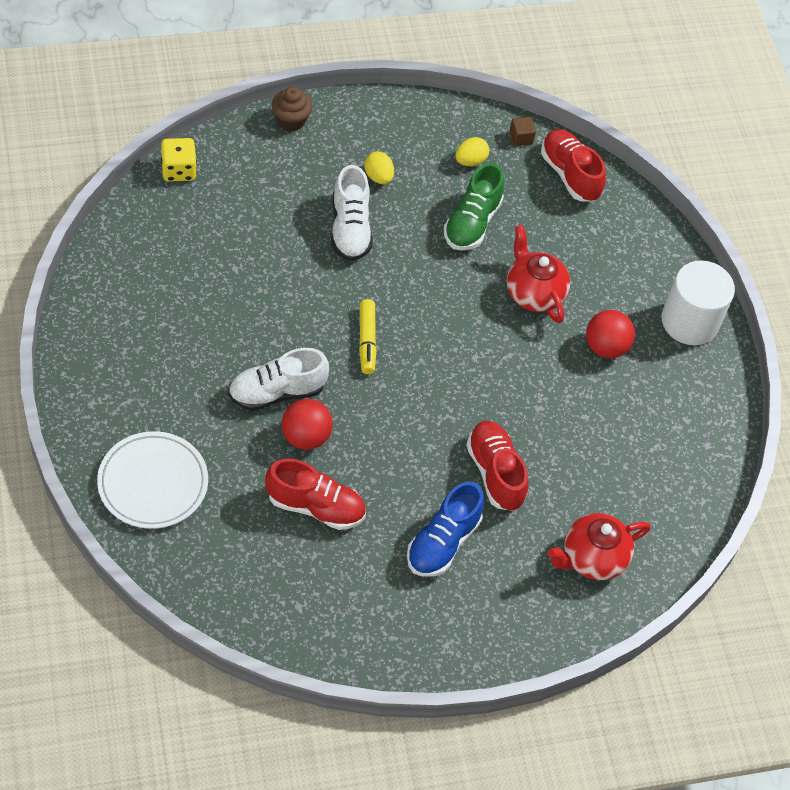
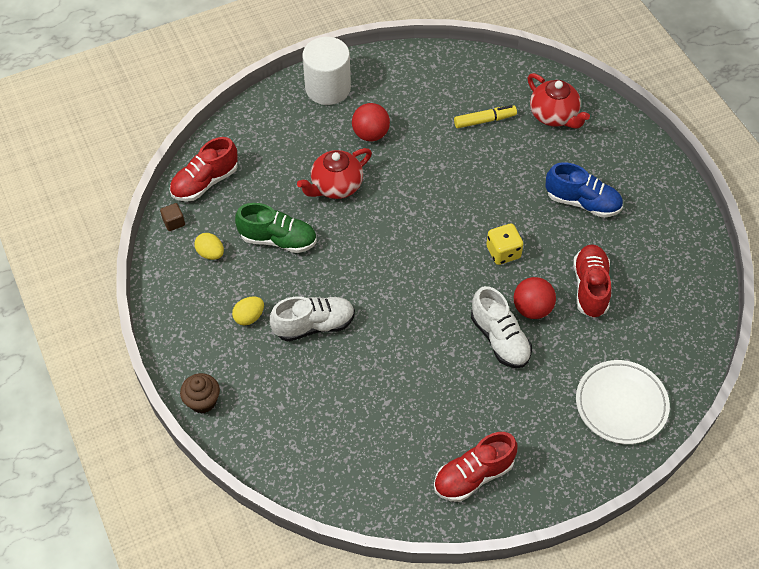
camera: 95 degrees left, 0 degrees up
(178, 170) = (291, 479): yellow dice -> yellow dice (503, 252)
(367, 341) = (425, 287): yellow marker -> yellow marker (484, 120)
(495, 473) = (510, 182): red shoe -> red shoe (473, 475)

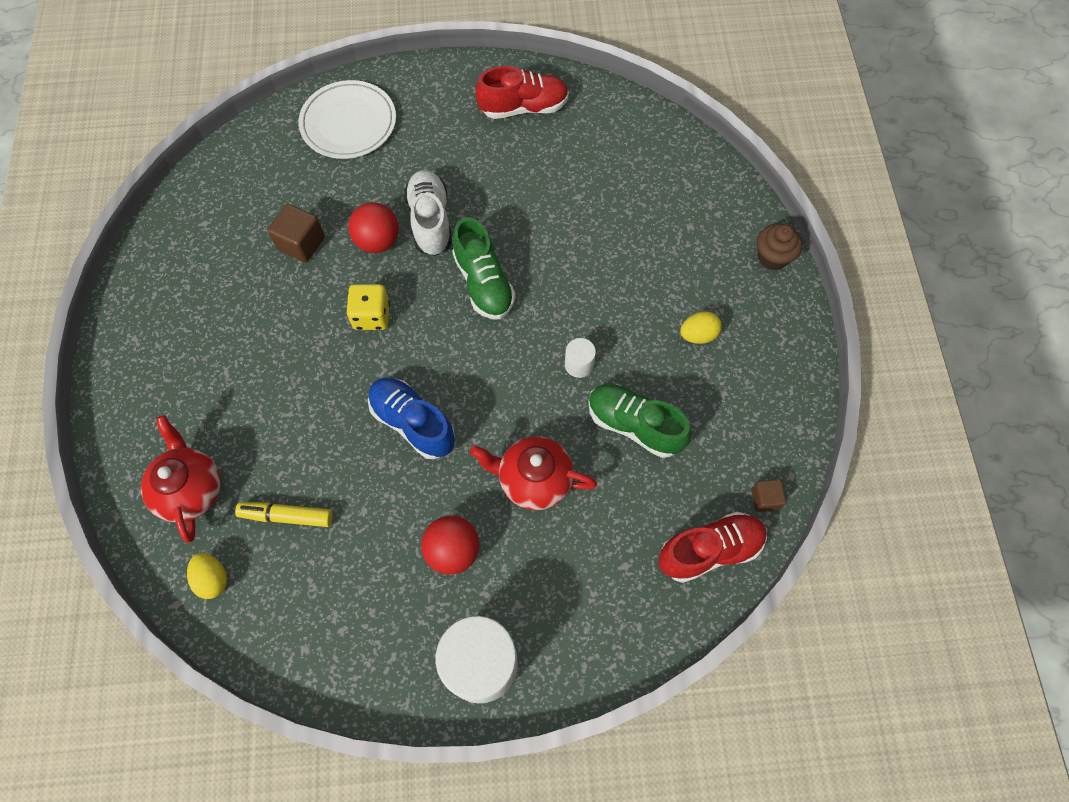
camera: 160 degrees left, 10 degrees up
(210, 253) = (725, 435): yellow egg -> yellow egg (212, 579)
(314, 325) = (626, 301): white shoe -> none
(333, 267) = (579, 364): none -> white cylinder
(336, 186) = (533, 480): red teapot -> red teapot turned 150 degrees counterclockwise
(431, 303) = (484, 283): none -> green shoe
(582, 202) = (240, 348): blue shoe -> blue shoe (413, 423)
(590, 287) = (301, 243): red shoe -> brown cube

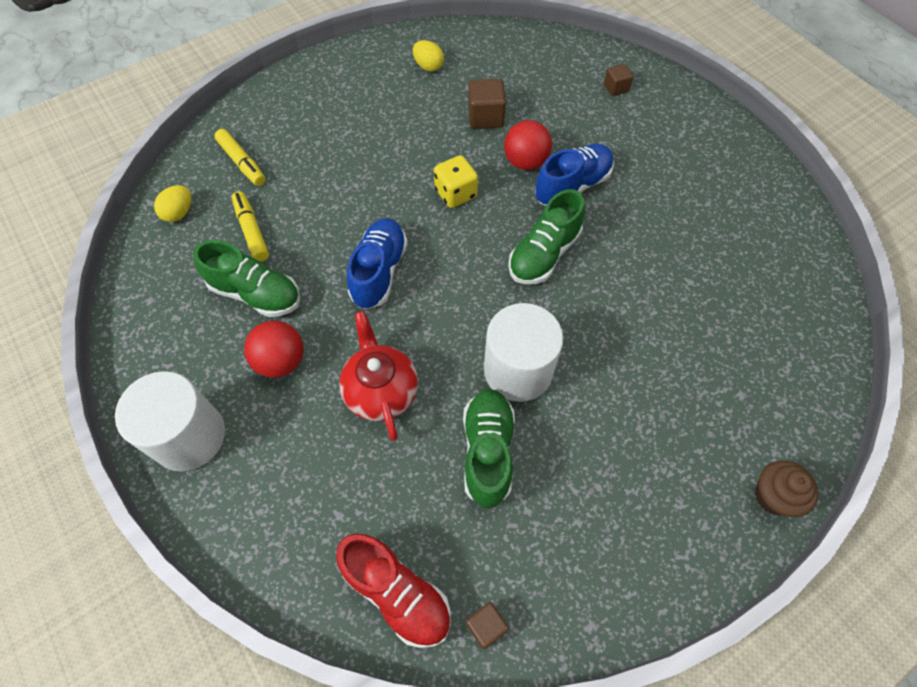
camera: 60 degrees right, 5 degrees down
(191, 489) = (242, 163): red teapot -> yellow marker
(348, 123) = (616, 88): white plate -> brown cube
(364, 542) = (256, 293): none -> green shoe
(430, 221) = (572, 186): white shoe -> blue shoe
(523, 107) = (742, 193): red shoe -> none
(579, 364) = (518, 370): white cylinder -> white cylinder, size x2.20
(698, 335) = (625, 463): yellow egg -> yellow egg (428, 66)

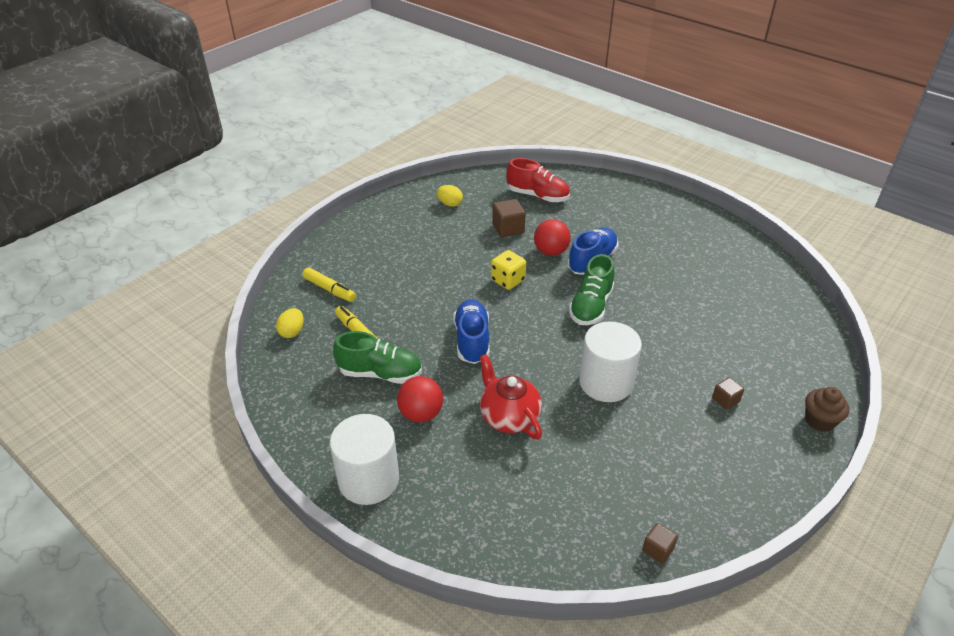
camera: 15 degrees left, 20 degrees down
(397, 593) = (581, 544): red shoe -> red shoe (538, 196)
(487, 451) = (607, 438): green shoe -> none
(616, 88) = (595, 196): brown cube -> brown cube (725, 400)

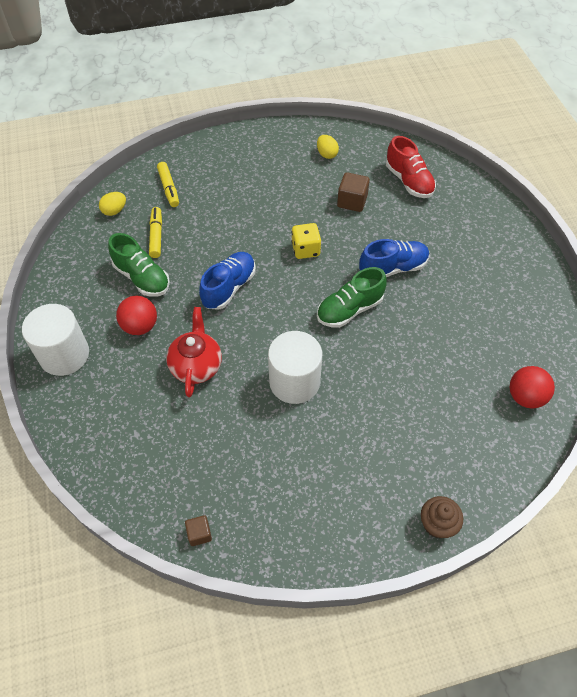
camera: 35 degrees right, 15 degrees up
(551, 252) = (366, 241): red ball -> red ball (525, 397)
(725, 400) = (375, 456): brown cube -> none

